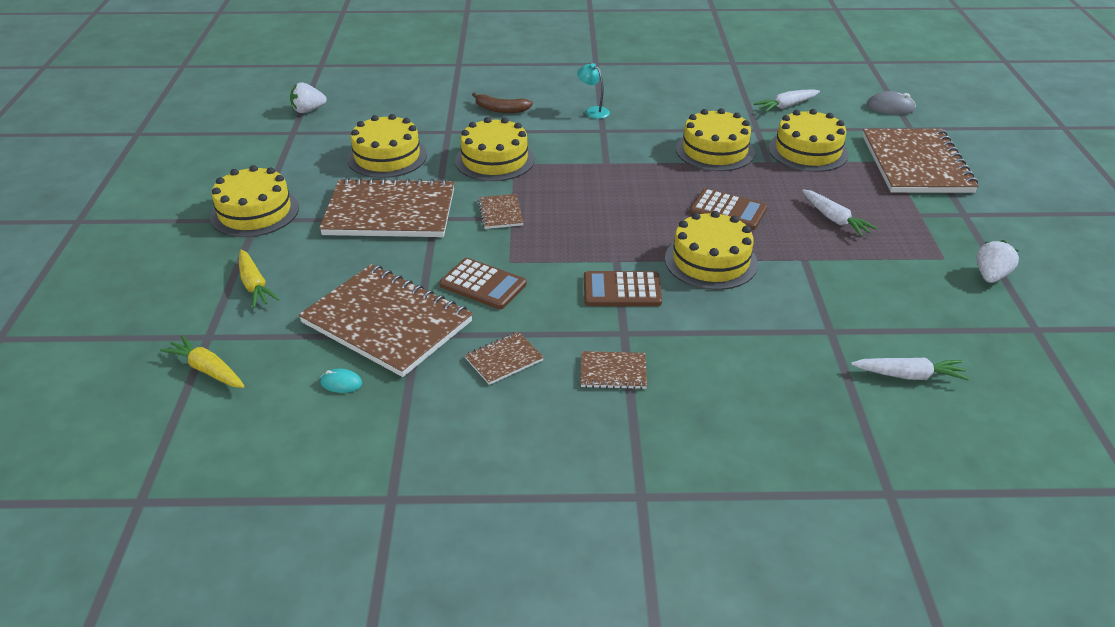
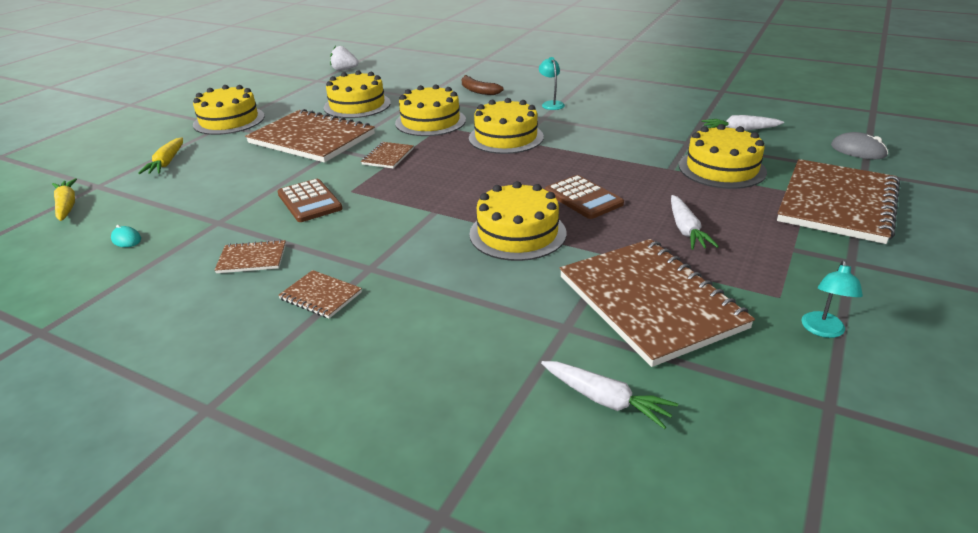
camera: 30 degrees right, 5 degrees down
(387, 322) = (211, 208): brown notebook -> brown notebook (650, 302)
(622, 290) = (410, 235): brown calculator -> none
(715, 150) = (626, 150): yellow cake -> yellow cake (506, 137)
(990, 276) = (823, 330): white strawberry -> turquoise lamp

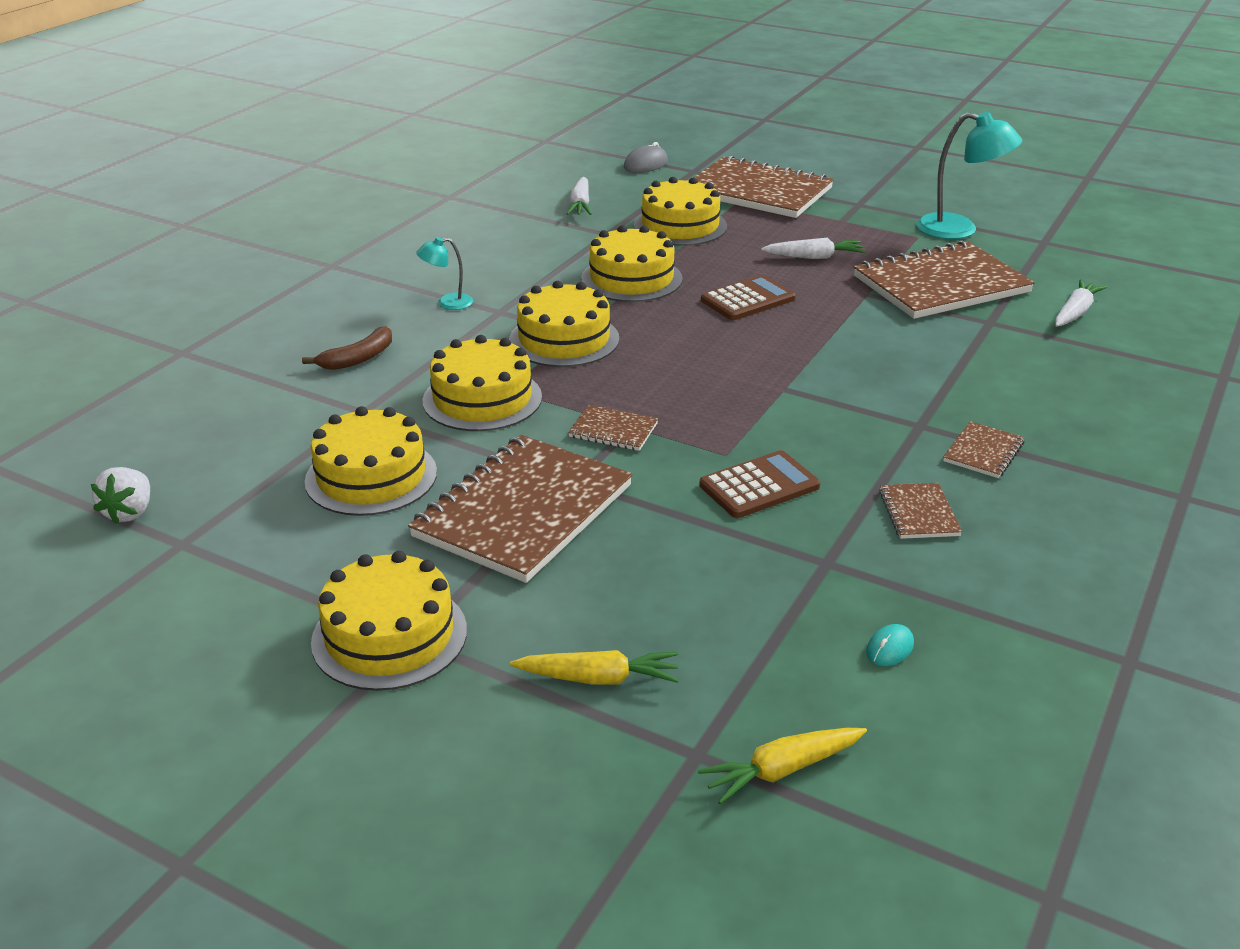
camera: 90 degrees left, 0 degrees up
(517, 233) = (831, 338): yellow cake -> yellow cake (631, 278)
(823, 330) = (959, 229): turquoise lamp -> turquoise lamp, size x1.88

